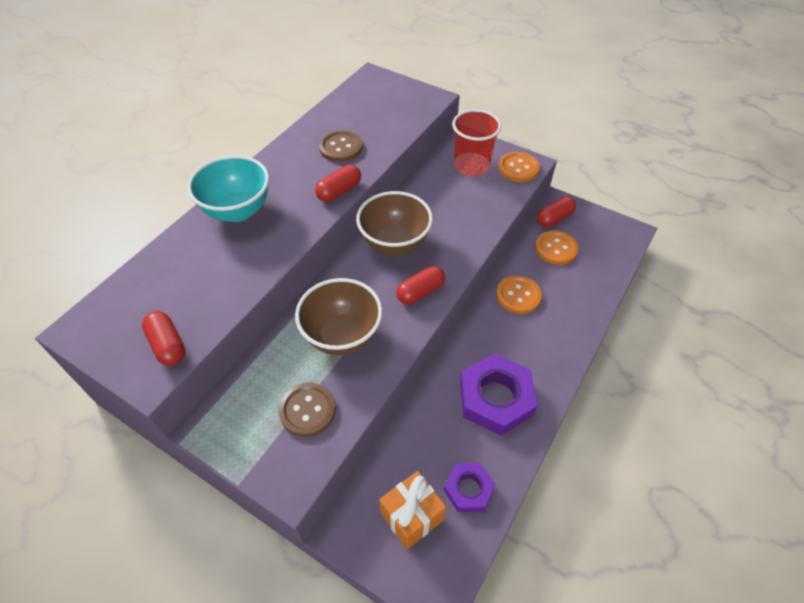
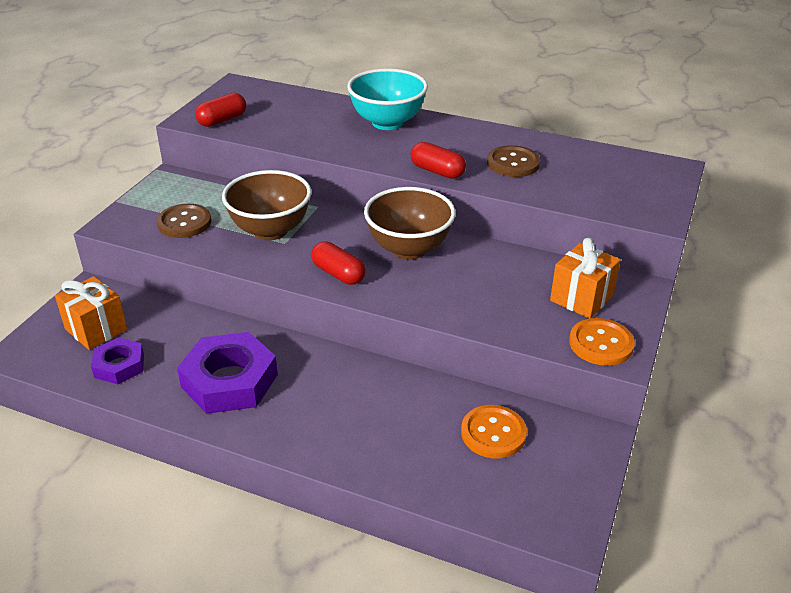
camera: 80 degrees right, 15 degrees down
(471, 166) = (581, 298): red cup -> orange gift
(518, 295) = (391, 395): orange button -> none
(554, 218) = (559, 431): red capsule -> none

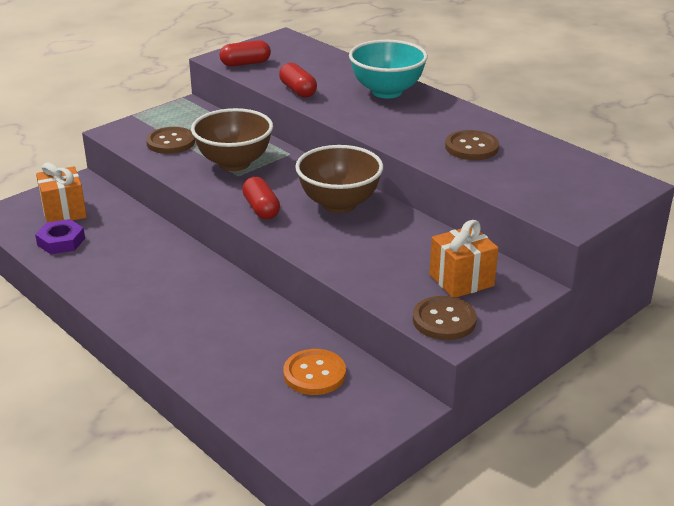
camera: 25 degrees right, 5 degrees down
(229, 381) = (133, 274): purple nut -> none
(437, 171) = (393, 139): red capsule -> red capsule (298, 90)
(601, 344) = (444, 320): orange button -> brown button

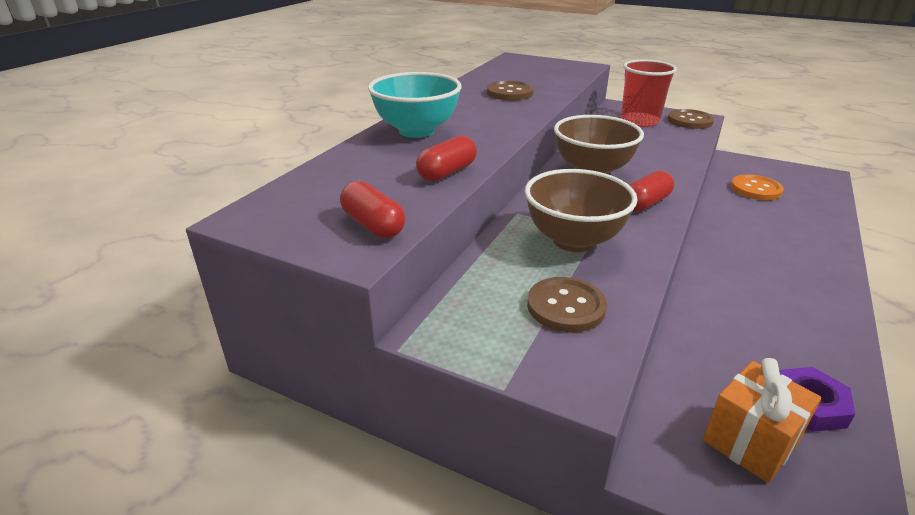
camera: 110 degrees left, 0 degrees up
(461, 280) = (639, 121): orange gift -> red cup

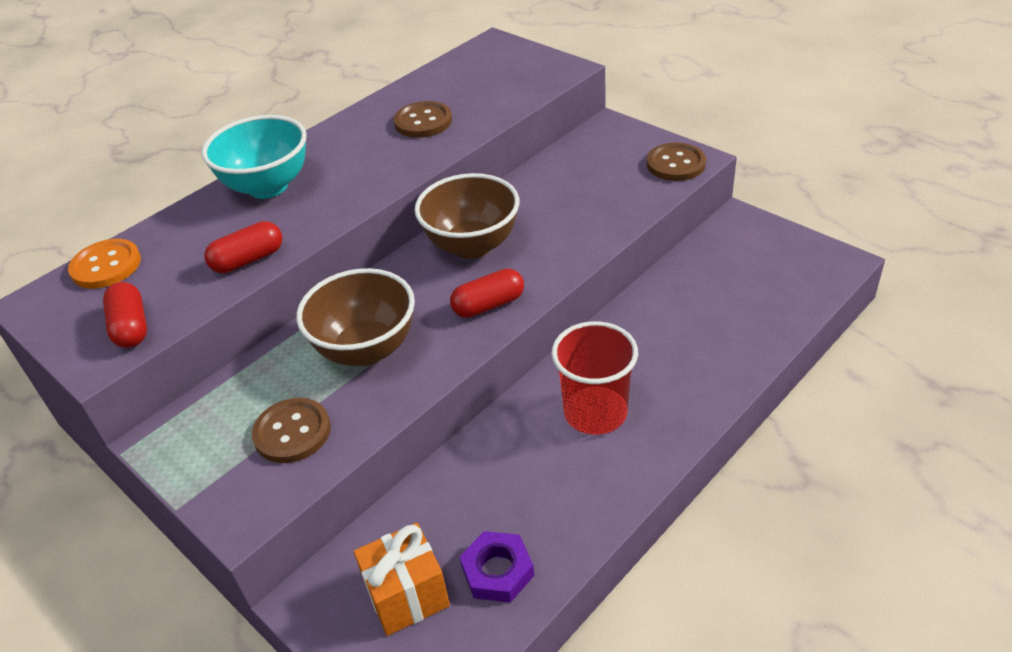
camera: 20 degrees right, 10 degrees up
(639, 121) = (609, 158): red cup -> red cup (595, 412)
(755, 189) = (717, 276): orange button -> orange button (106, 266)

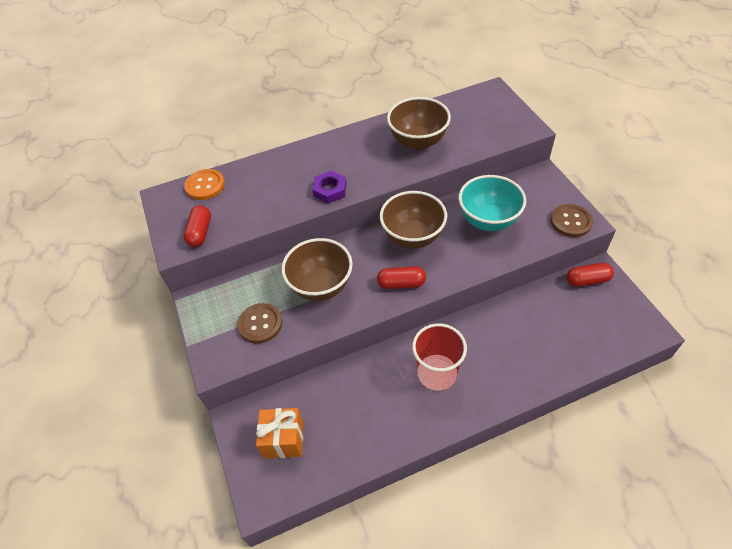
camera: 25 degrees right, 10 degrees up
(248, 260) = (276, 210): red capsule -> red capsule (587, 280)
(268, 186) = (309, 160): turquoise bowl -> turquoise bowl (488, 221)
(423, 122) = (418, 142): brown button -> brown bowl
(497, 571) = (335, 448): purple nut -> purple nut (330, 190)

